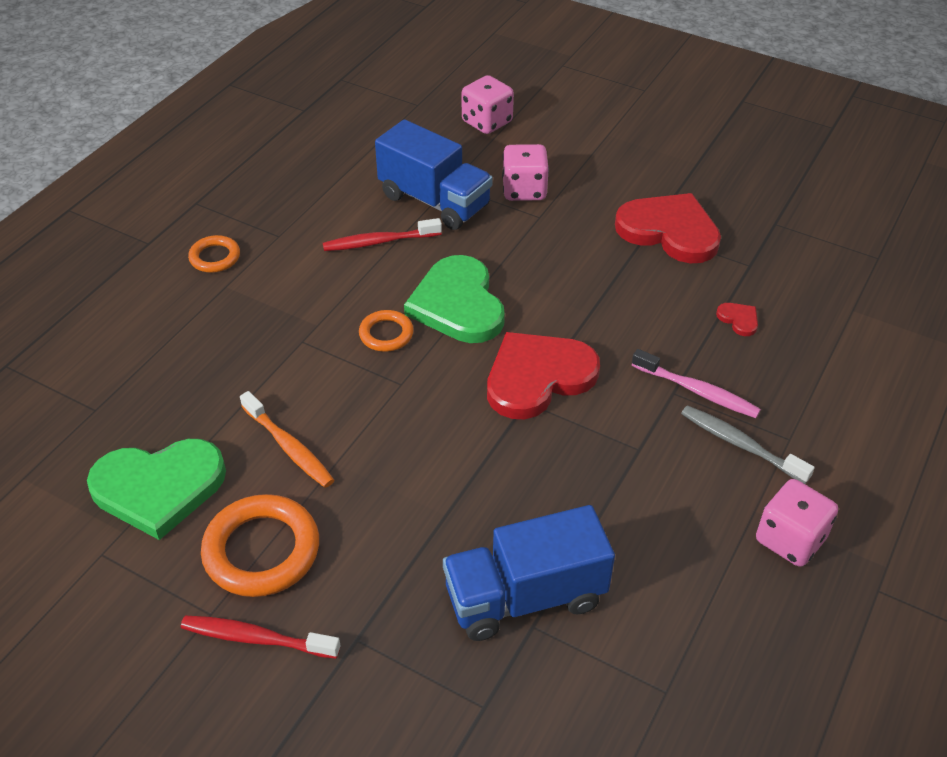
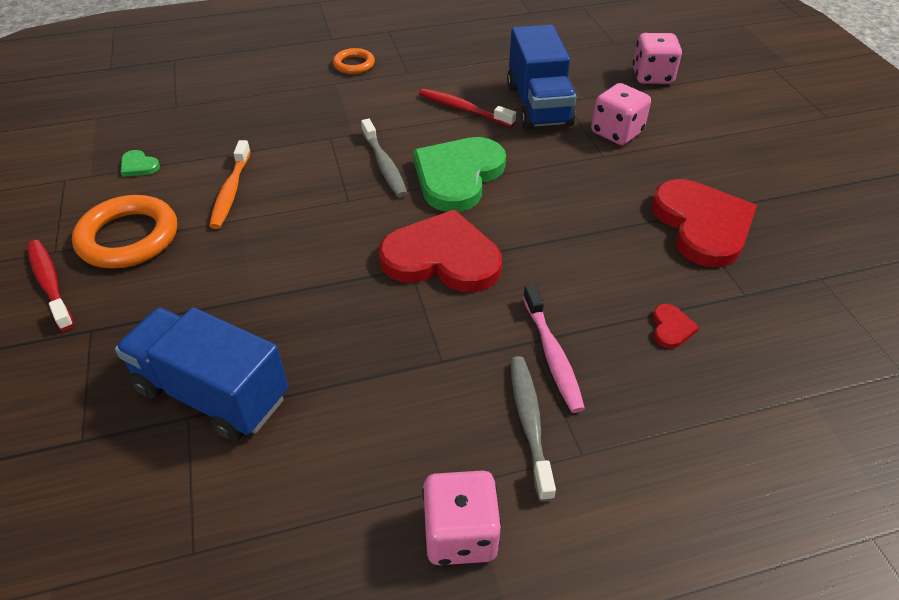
camera: 45 degrees right, 0 degrees up
(159, 488) = (138, 166): green heart -> green heart, size x0.40
(386, 334) = (384, 165): orange ring -> grey toothbrush

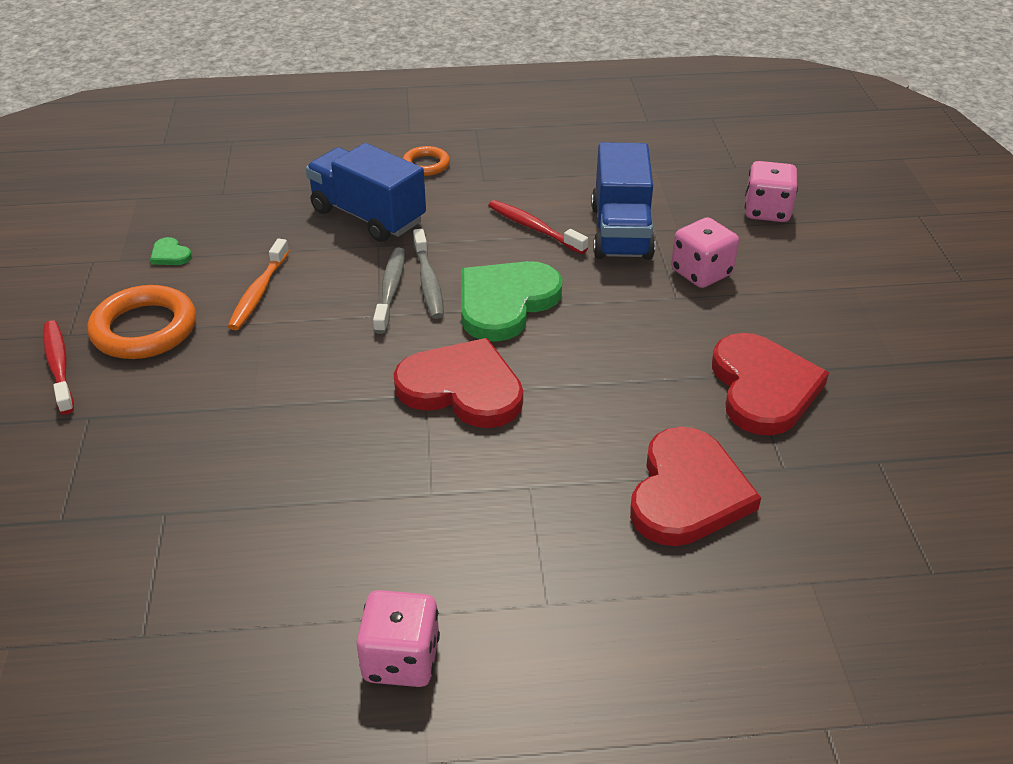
camera: 10 degrees right, 5 degrees down
(212, 393) = (193, 493): blue truck -> blue truck (368, 216)
(529, 422) = (503, 566): grey toothbrush -> grey toothbrush (390, 290)
(552, 355) = (549, 503): pink toothbrush -> none
(671, 328) = (687, 492): red heart -> red heart, size x2.50

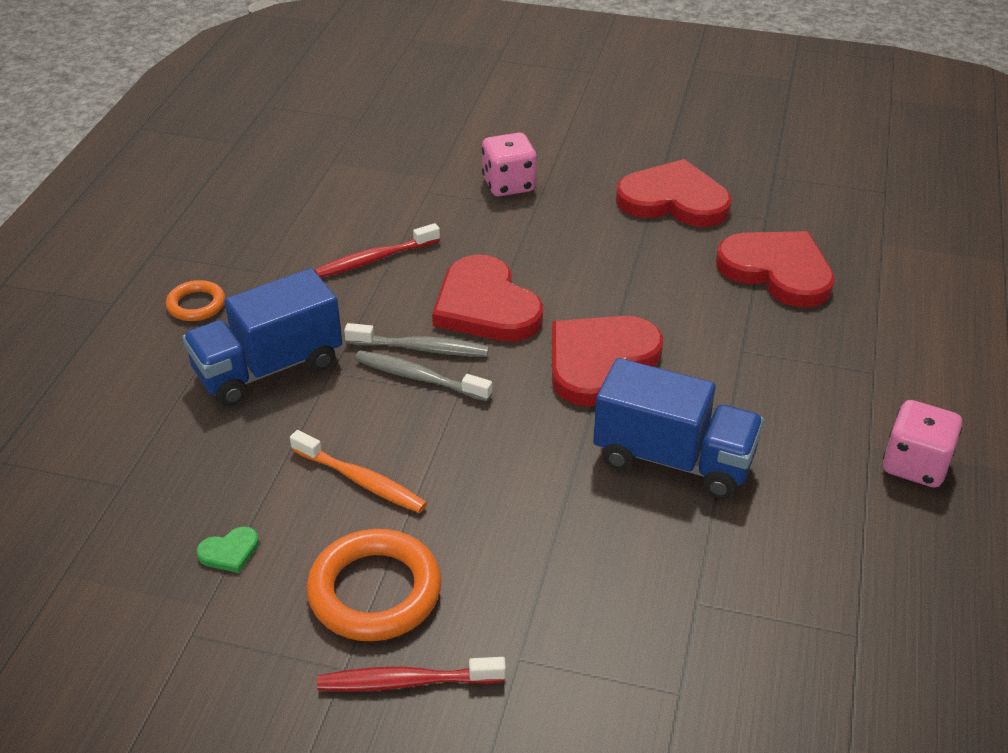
camera: 70 degrees left, 0 degrees up
(505, 302) = (486, 306): green heart -> red heart
(621, 232) = (418, 210): blue truck -> blue truck (673, 459)
(767, 211) = (441, 125): pink dice -> none

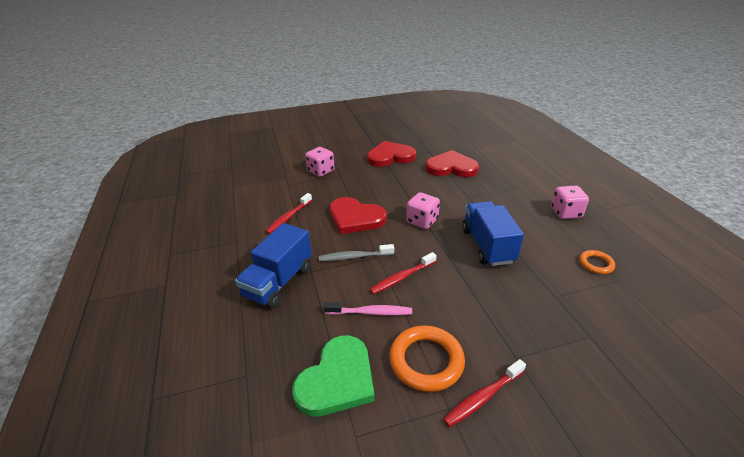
camera: 30 degrees left, 5 degrees down
(196, 305) = (215, 268): orange ring -> orange ring (596, 264)
(229, 552) = (337, 379): green heart -> green heart, size x2.50
(361, 480) = (371, 312): orange toothbrush -> pink toothbrush
(421, 348) = (344, 245): grey toothbrush -> none
(463, 447) = (402, 277): none -> red toothbrush
(600, 361) = (422, 221): red heart -> pink dice
(673, 459) = (487, 245): blue truck -> blue truck turned 90 degrees counterclockwise

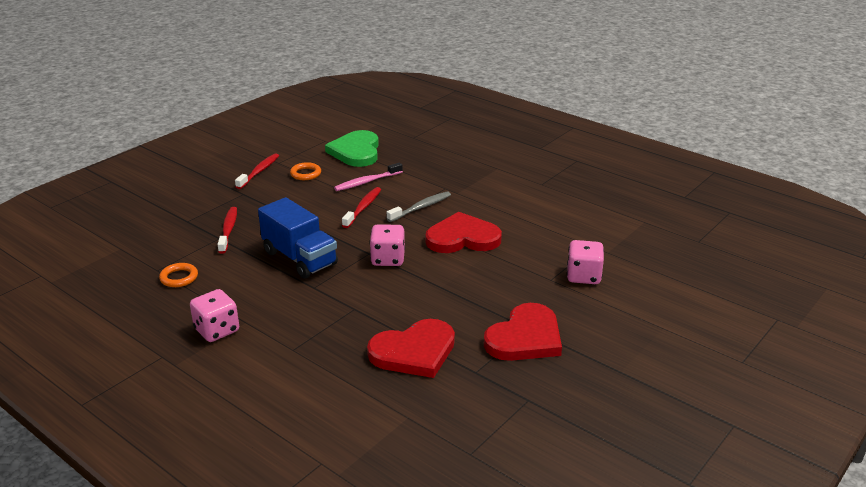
camera: 145 degrees right, 5 degrees down
(279, 282) = (460, 174): blue truck -> none
(288, 217) = (530, 215): red toothbrush -> red toothbrush (228, 230)
(426, 361) = (305, 174): orange ring -> orange ring, size x0.55

